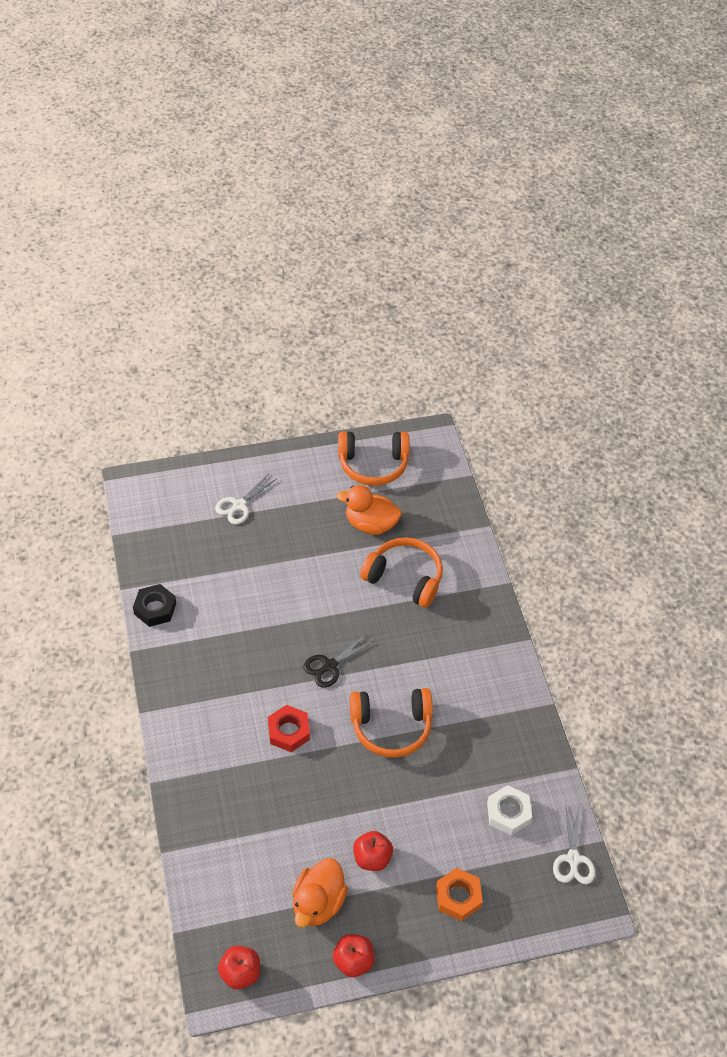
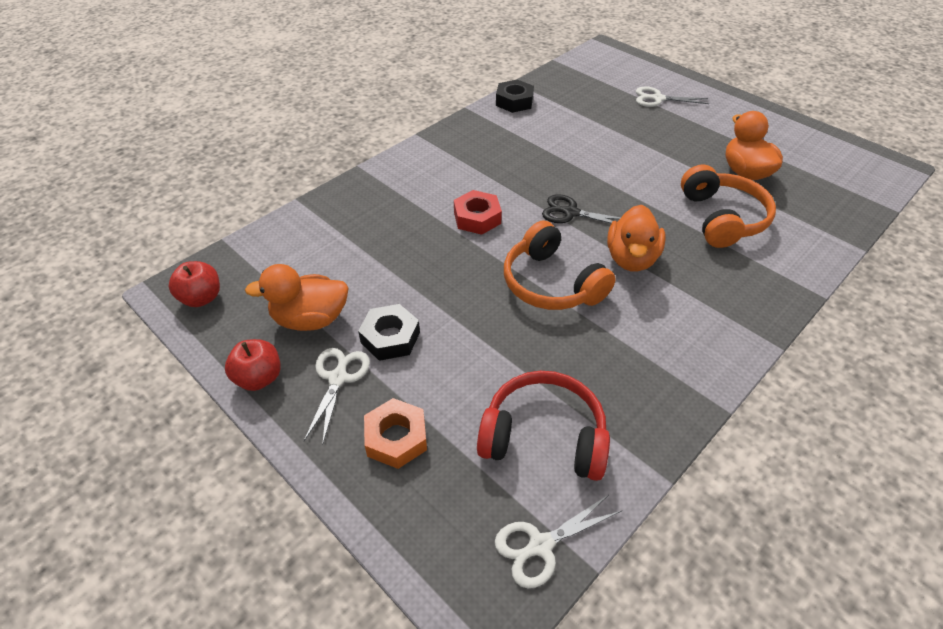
camera: 60 degrees right, 5 degrees down
(372, 858) = (390, 337): red apple -> black nut
(373, 464) = (805, 147): orange headphones -> none
(387, 909) = (338, 378): none -> white scissors
(402, 662) = (631, 258): none -> orange duck
(508, 813) = (543, 436): white nut -> red headphones

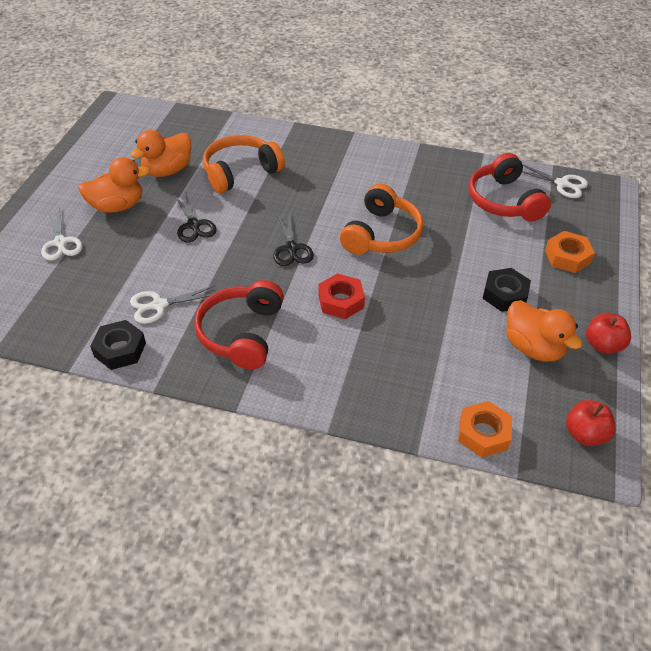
camera: 120 degrees left, 0 degrees up
(270, 238) = (483, 433): none -> orange nut
(338, 378) = (560, 304): white scissors -> white scissors (159, 305)
(485, 155) = (242, 333): none -> red headphones
(631, 258) = (322, 204): orange duck -> orange duck (117, 206)
(643, 166) = (193, 225): none -> black scissors

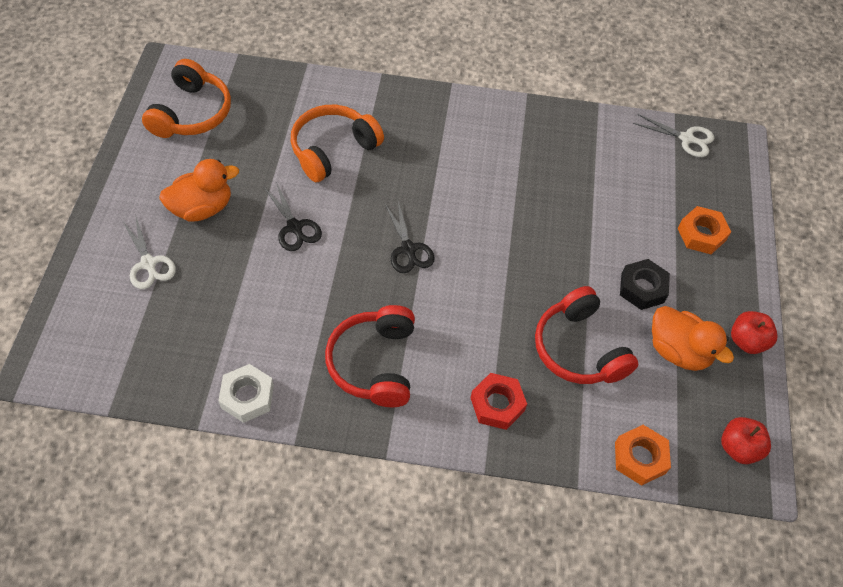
camera: 10 degrees left, 10 degrees up
(120, 349) = (247, 396): black nut -> white nut
(159, 305) = (278, 336): white scissors -> none
(167, 170) = (249, 154): orange duck -> none
(341, 301) = (473, 312): red nut -> red nut (497, 404)
(381, 234) = (503, 222): orange headphones -> orange headphones (191, 113)
(504, 201) = (628, 166): red headphones -> red headphones (579, 348)

